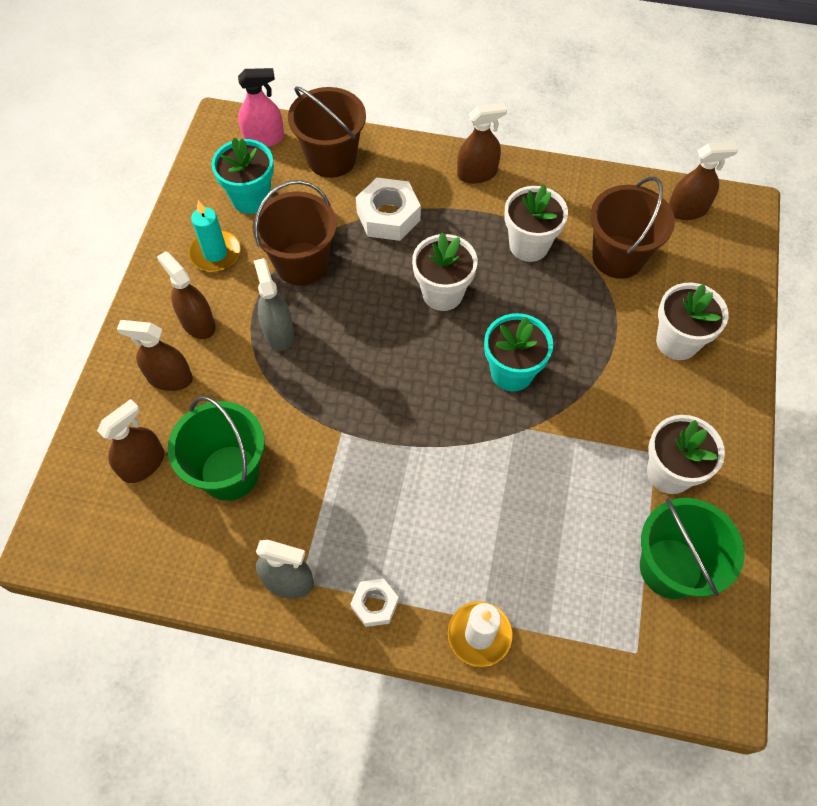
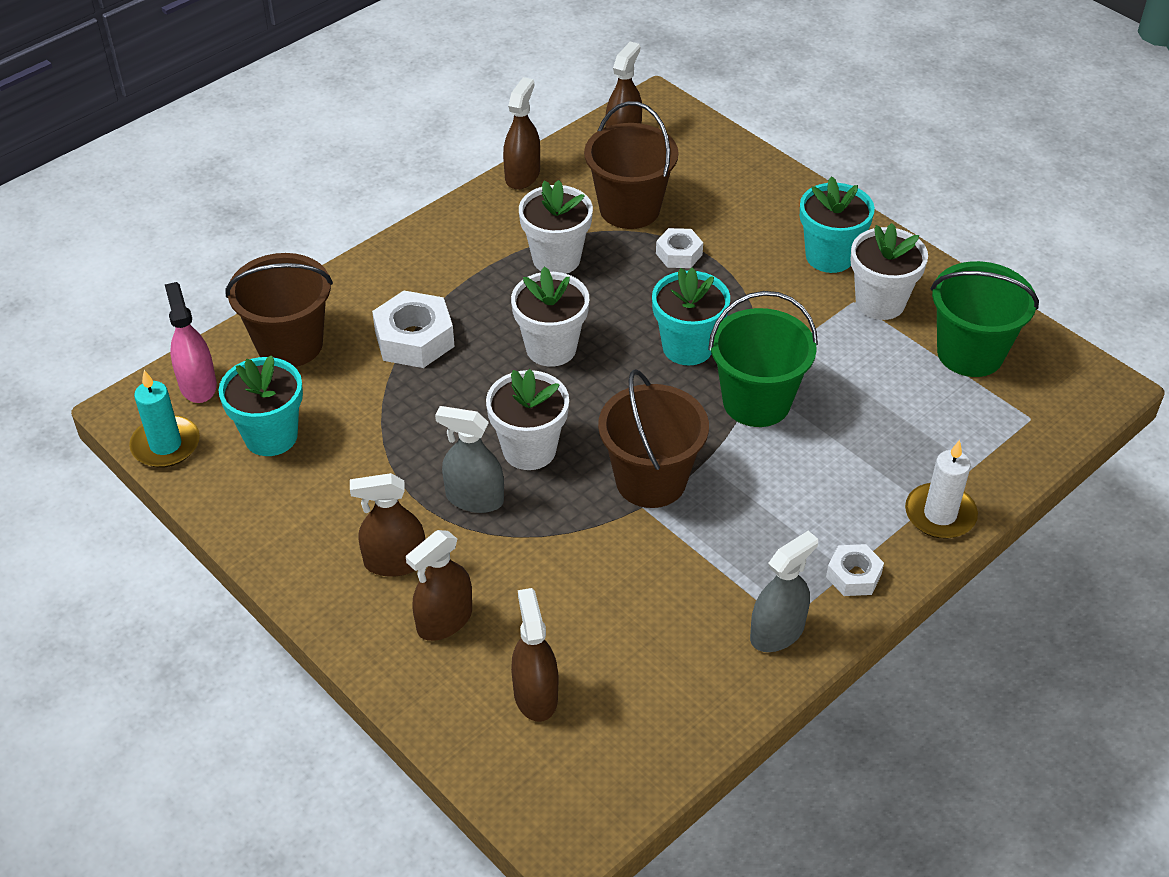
camera: 55 degrees left, 15 degrees down
(215, 253) = (315, 502): turquoise candle -> turquoise candle (165, 445)
(230, 472) = (612, 622): green bucket -> green bucket (756, 402)
(264, 138) = (198, 385): pink spray bottle -> pink spray bottle turned 45 degrees counterclockwise
(301, 263) = (404, 437): brown bucket -> brown bucket (650, 480)
(477, 173) = (432, 248): brown spray bottle -> brown spray bottle (522, 175)
(600, 313) = (679, 254): none -> white nut
(677, 341) = (755, 224): white flower pot -> white flower pot (529, 450)
(688, 410) = (829, 256): none -> turquoise flower pot

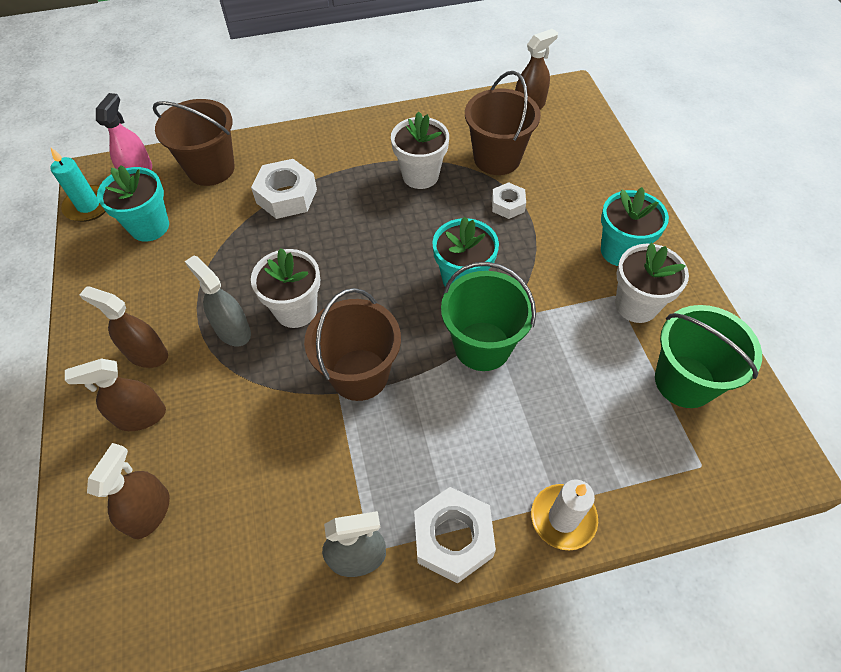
camera: 30 degrees right, 10 degrees up
(522, 175) = (442, 108): brown spray bottle -> none
(551, 348) = (368, 239): white flower pot -> none
(853, 575) = (453, 538): white nut -> white nut, size x1.70

